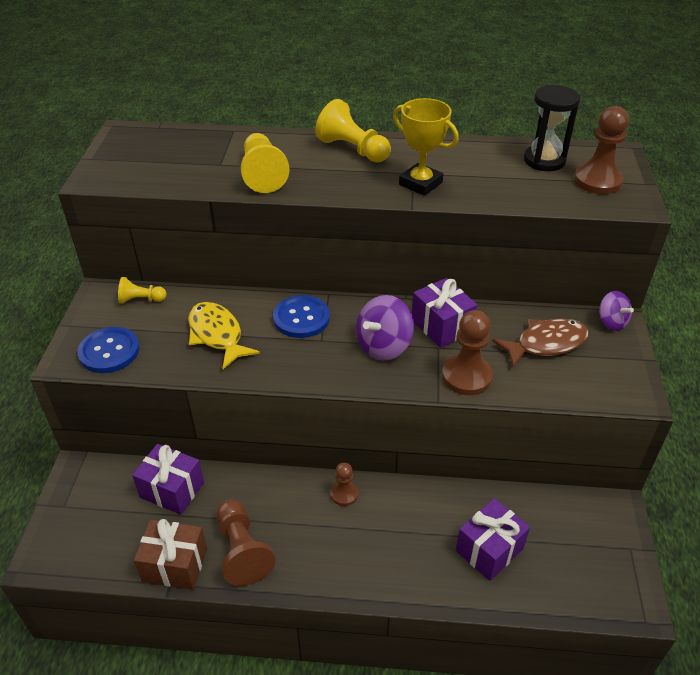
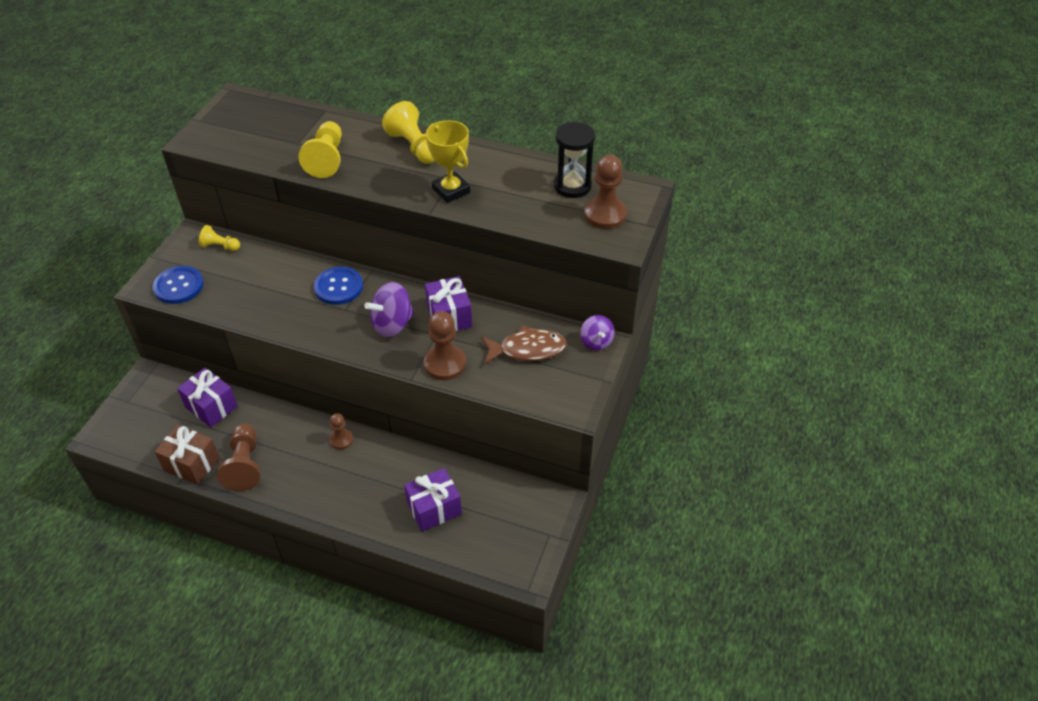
camera: 15 degrees right, 5 degrees up
(217, 335) = (266, 288): yellow fish -> none

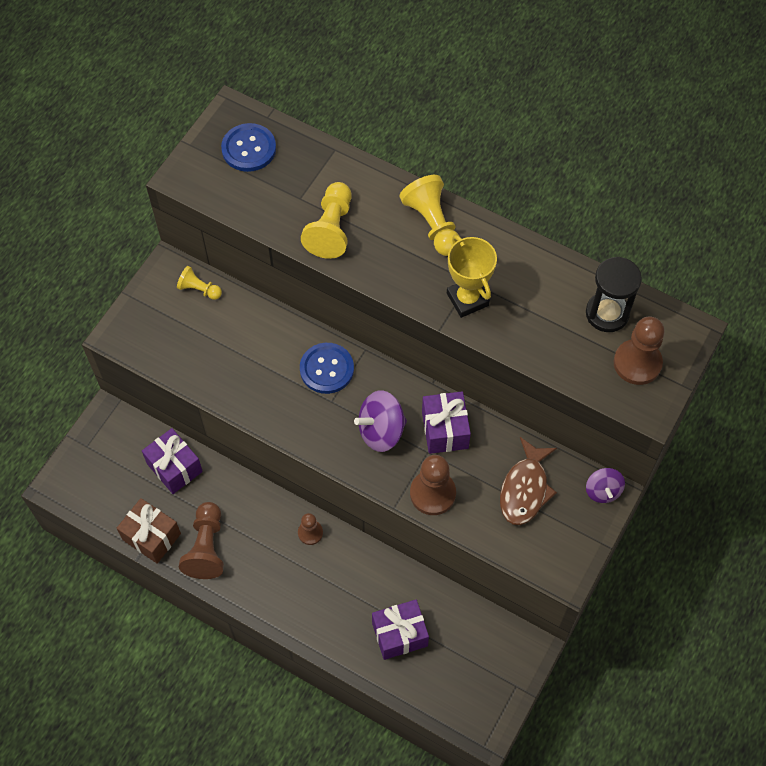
camera: 10 degrees right, 15 degrees up
(179, 286) = (152, 340): blue button -> blue button (249, 149)
(527, 349) = (525, 489): brown fish -> brown fish turned 105 degrees clockwise

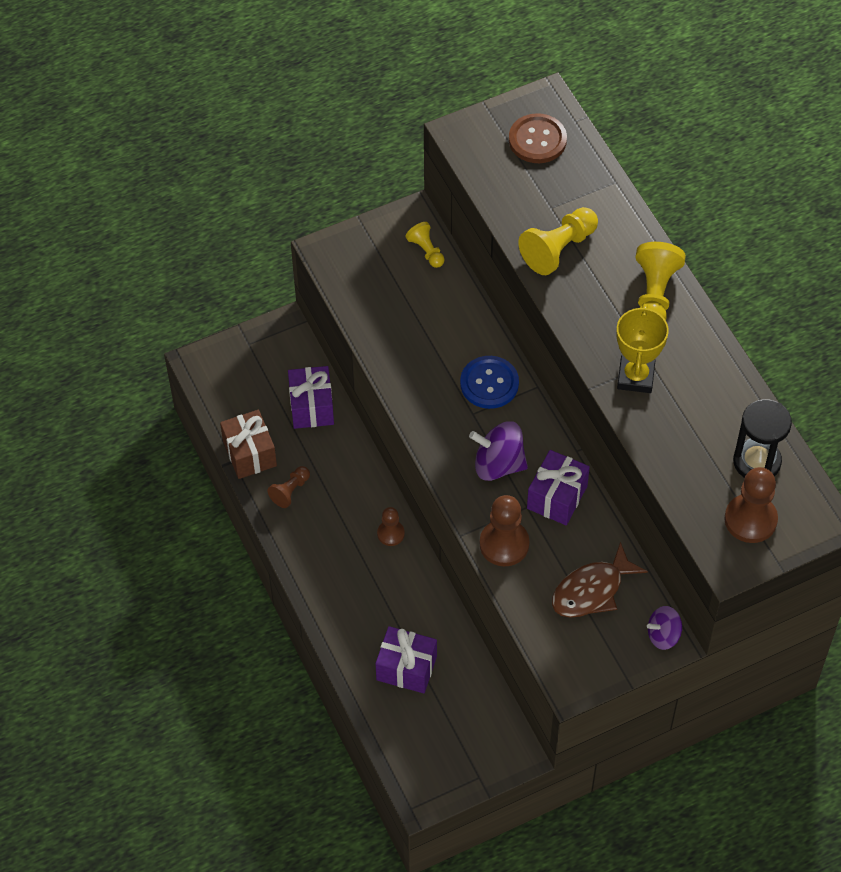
camera: 35 degrees right, 5 degrees down
(206, 547) = (290, 491): brown pawn -> brown pawn, size x0.58
(249, 149) = (537, 140): blue button -> brown button
(603, 491) = (663, 635): purple spinning top -> purple spinning top turned 45 degrees clockwise

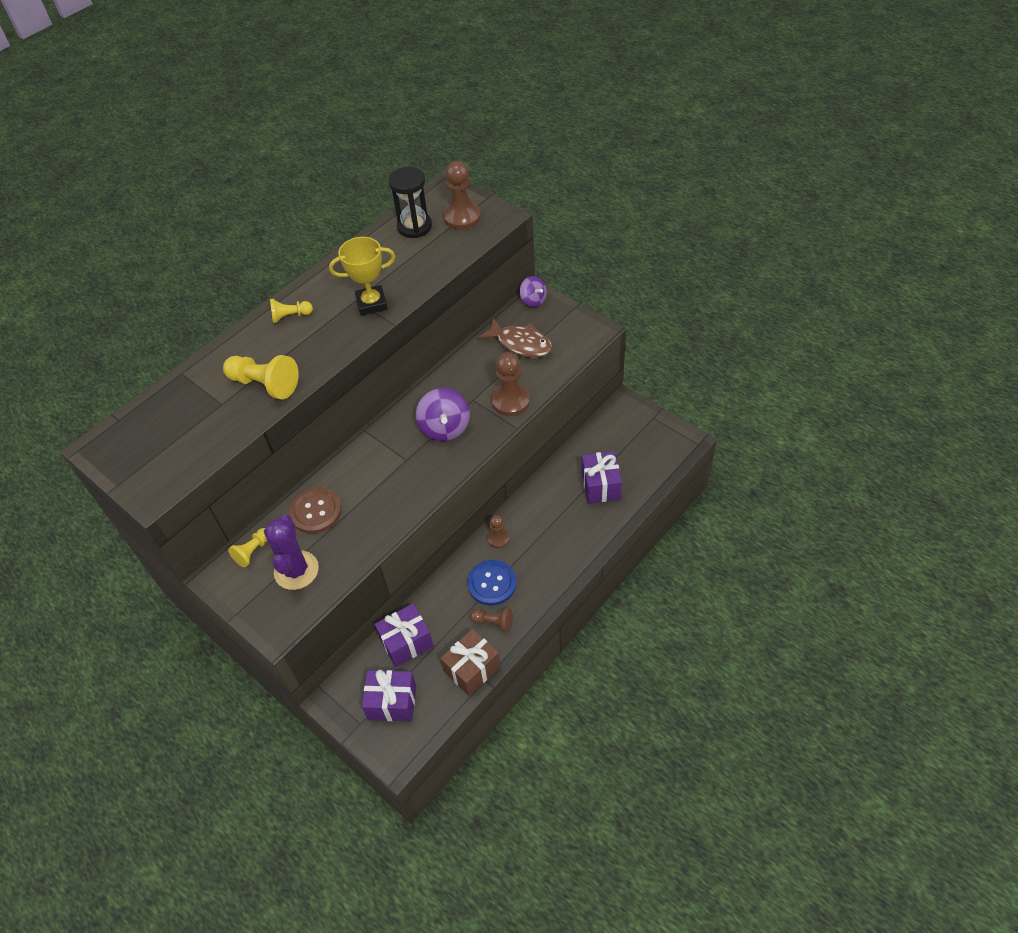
camera: 110 degrees left, 5 degrees down
(383, 281) = (296, 570): none -> purple cactus
(489, 383) = (373, 459): blue button -> blue button (492, 583)
(537, 140) = (147, 437): brown button -> brown button (316, 511)
(557, 497) = (456, 386): purple gift -> purple gift (392, 702)
(654, 295) = (290, 316): yellow pawn -> yellow pawn, size x0.58

